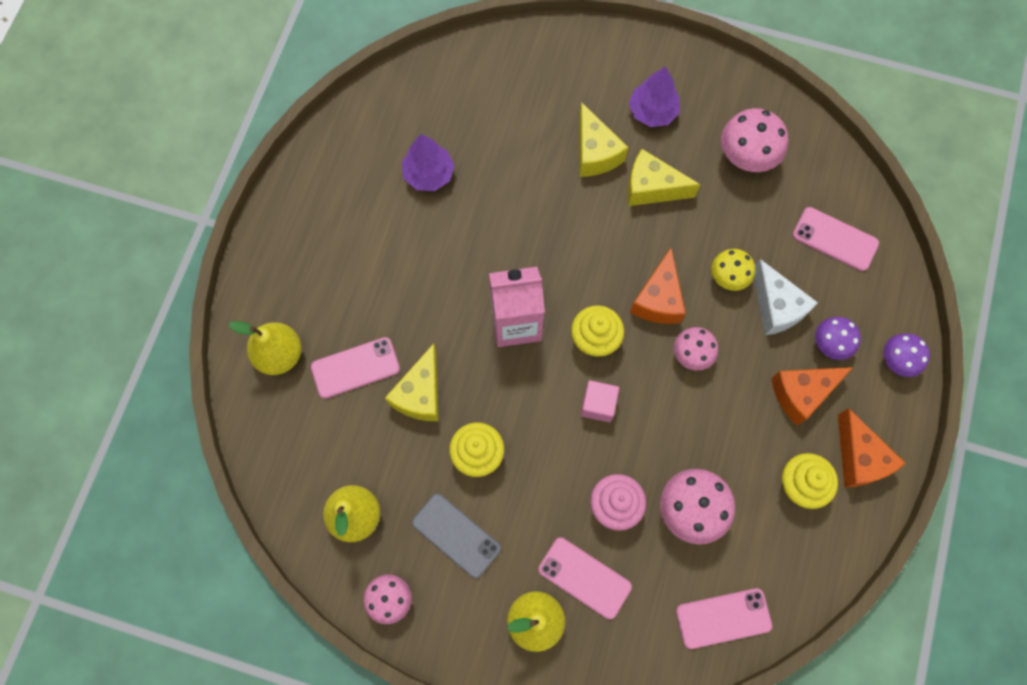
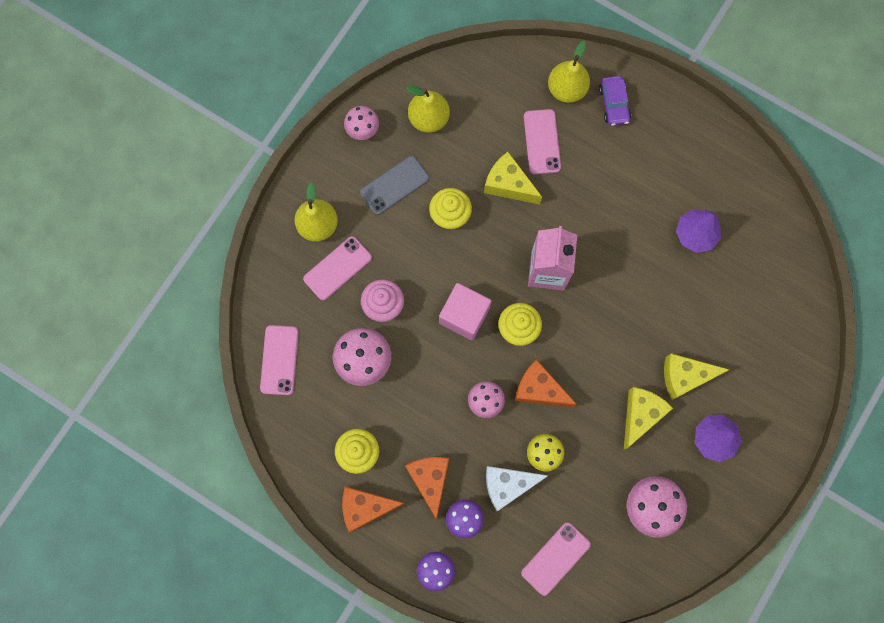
camera: 105 degrees right, 5 degrees up
(288, 295) = (614, 104): none -> purple car
(598, 405) = (464, 315): pink cube -> pink cube, size x1.55

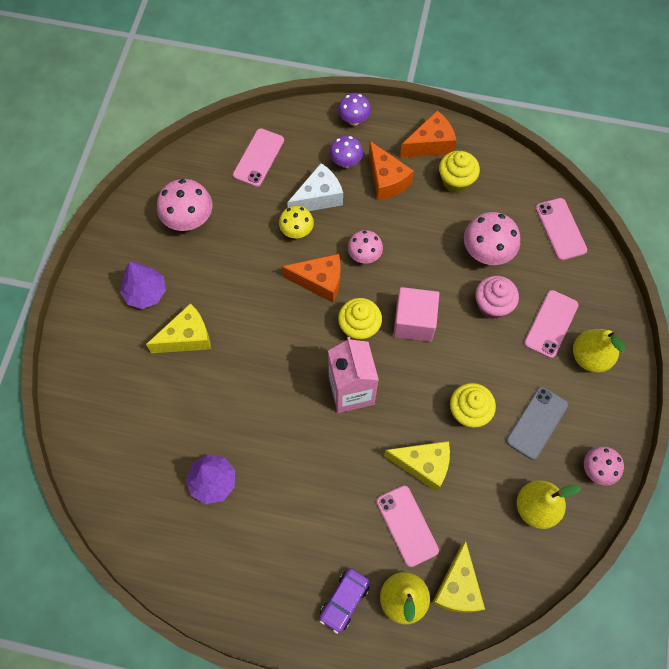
camera: 160 degrees right, 10 degrees down
(614, 104) = (344, 600): purple car -> purple car turned 120 degrees counterclockwise
(640, 415) = (219, 290): yellow cheese -> yellow cheese (457, 587)

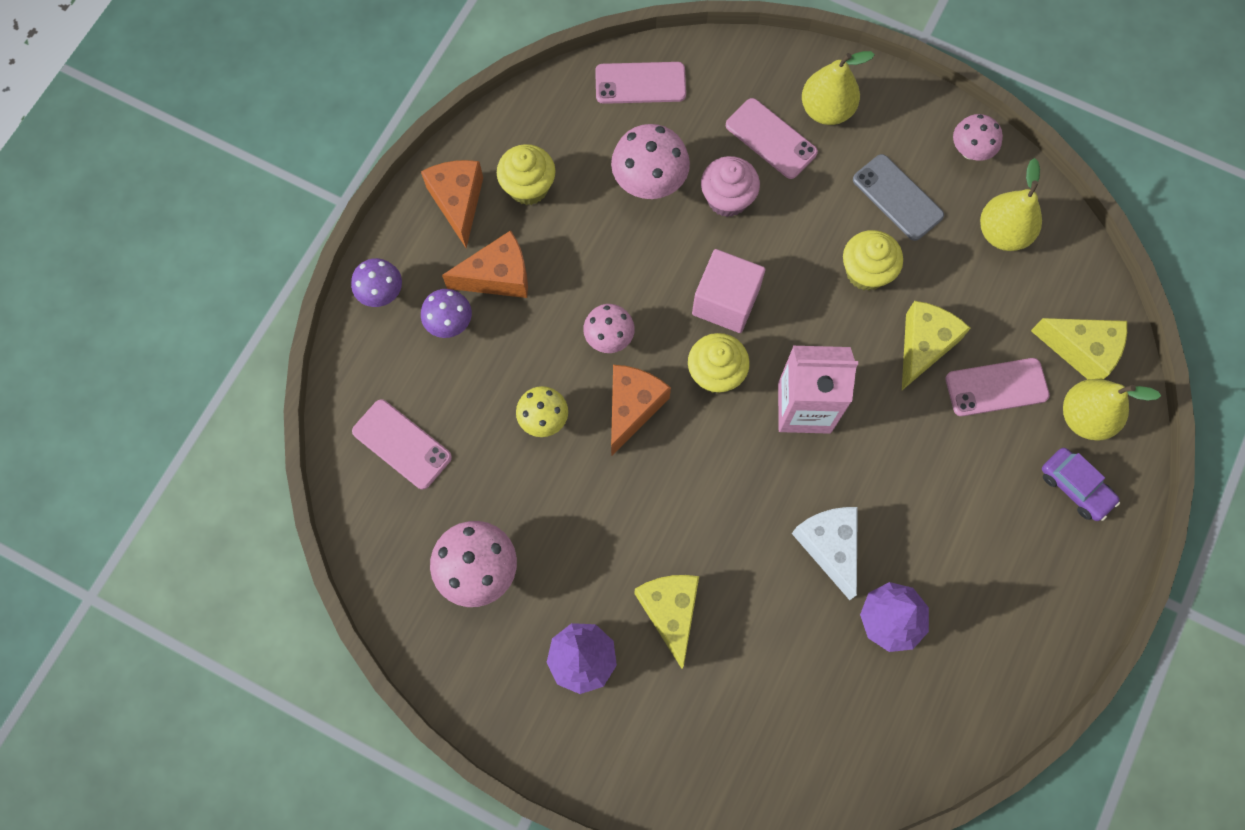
camera: 75 degrees left, 5 degrees up
(318, 197) = (497, 375): white cheese -> white cheese (829, 546)

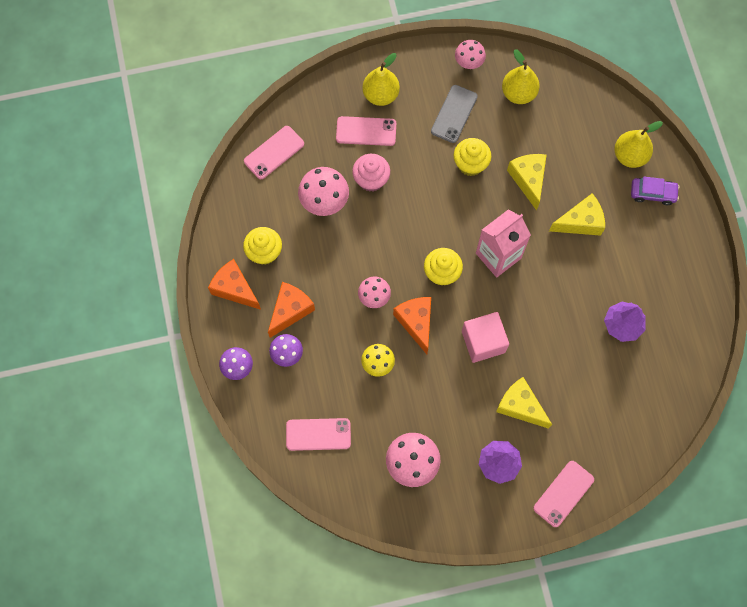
camera: 40 degrees left, 0 degrees up
(725, 301) = (415, 233): pink cube -> pink cube (483, 342)
(829, 546) = (566, 313): white cheese -> none
(897, 197) = (454, 114): grey phone -> grey phone turned 75 degrees counterclockwise
(996, 387) = (578, 173): pink phone -> pink phone (563, 493)
(1081, 350) = (602, 124): yellow cheese -> yellow cheese (580, 222)

